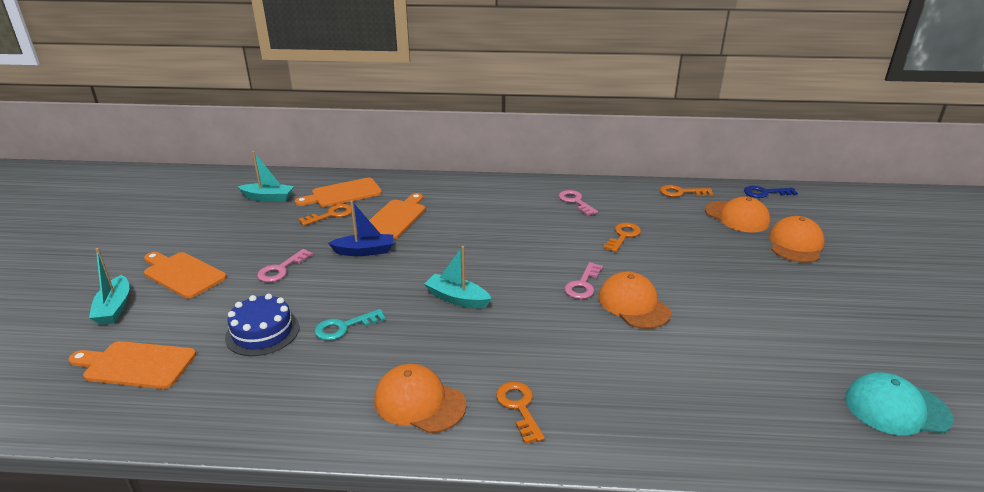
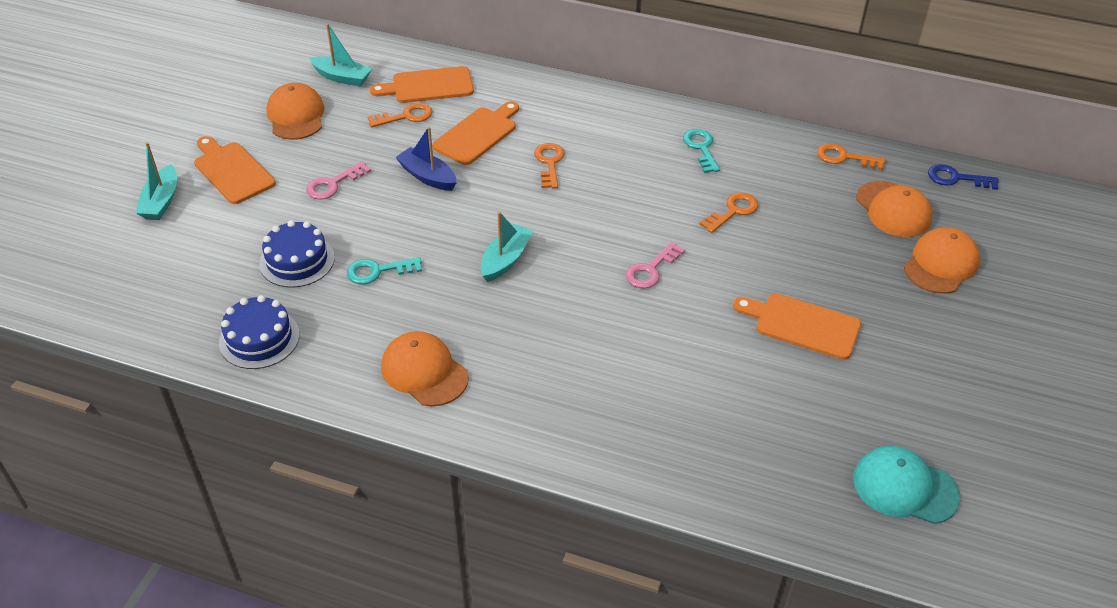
camera: 15 degrees right, 15 degrees up
(136, 365) = (173, 273): orange cutting board -> orange cutting board (802, 325)
(240, 406) = (259, 338): none -> blue cake
(364, 251) = (427, 176): blue boat -> blue boat turned 150 degrees counterclockwise
(457, 298) = (505, 260): turquoise boat -> turquoise boat turned 75 degrees clockwise
(519, 407) = (517, 398): orange key -> orange key (549, 163)
(575, 201) = (701, 148): pink key -> turquoise key
(633, 304) = (694, 307): orange cap -> orange cap (296, 116)

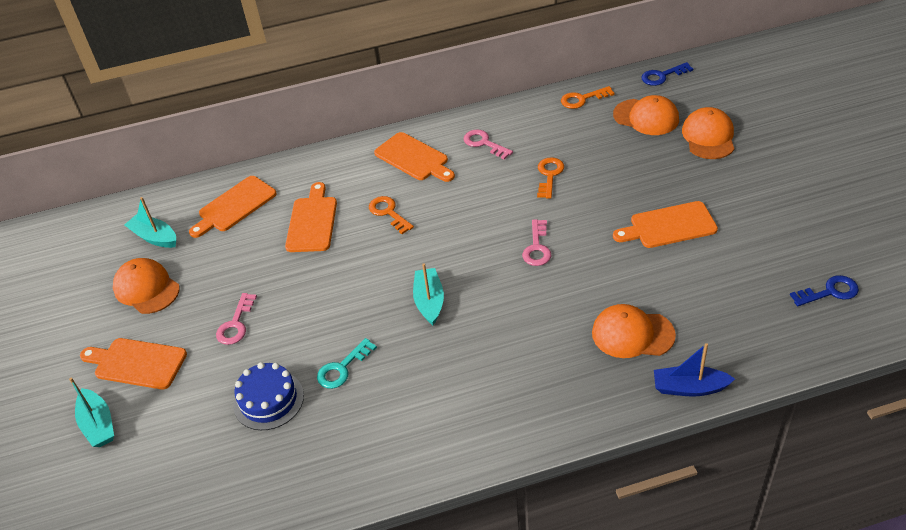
camera: 30 degrees left, 0 degrees up
(259, 338) = (301, 478): blue cake -> none
(342, 77) = (155, 237): turquoise boat -> turquoise boat turned 135 degrees counterclockwise
(406, 116) = (240, 239): orange key -> none
(424, 371) = (455, 419): orange cap -> orange cap (632, 334)
(427, 176) = (306, 275): blue boat -> blue boat (689, 388)
(621, 127) = (414, 158): none -> orange cutting board
(701, 148) = (484, 143): turquoise key -> pink key
(904, 487) = (829, 292): turquoise cap -> blue key

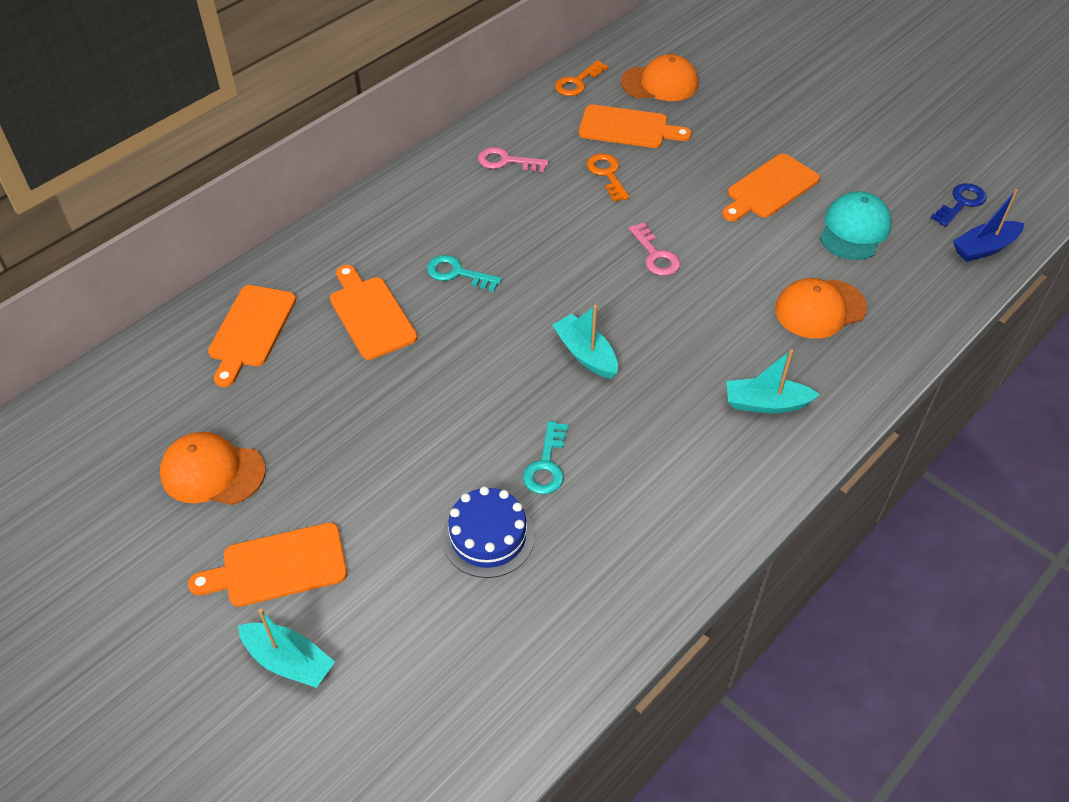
camera: 35 degrees left, 5 degrees up
(155, 237) = (169, 406): turquoise boat -> turquoise boat (766, 403)
(236, 324) = (372, 467): pink key -> none
(388, 213) = (457, 273): orange key -> turquoise key
(414, 158) = (437, 202): orange cutting board -> orange cutting board (628, 128)
(662, 76) = (642, 35): blue key -> none
(689, 388) = (912, 341): blue boat -> blue boat (984, 248)
(708, 137) = (737, 86): orange cap -> none
(713, 282) = (854, 230): none -> turquoise cap

